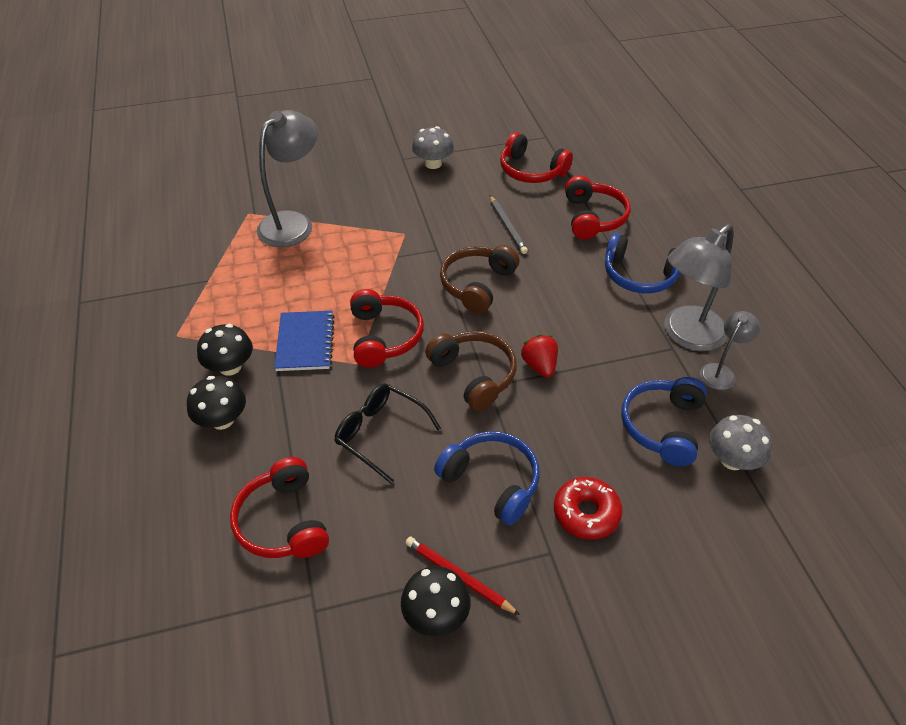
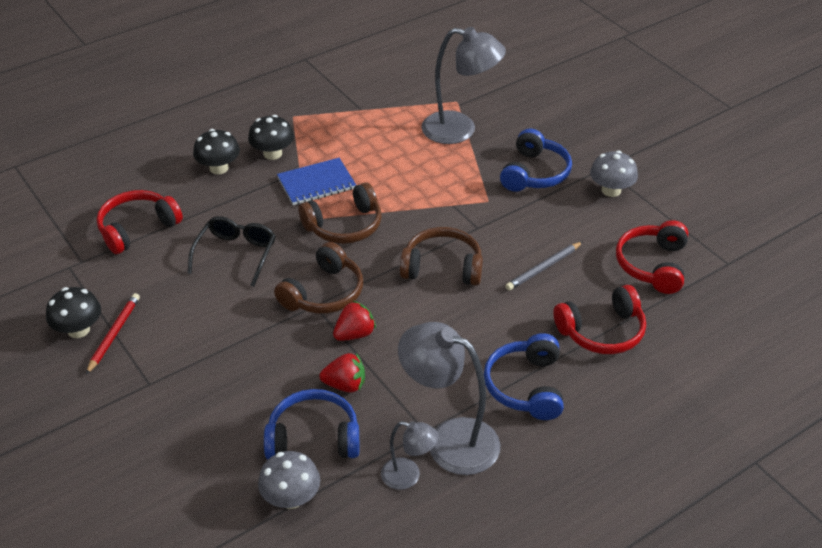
camera: 70 degrees right, 5 degrees down
(384, 336) = (344, 226): red headphones -> brown headphones
(492, 481) = (209, 332): blue headphones -> blue headphones (535, 173)
(586, 513) = (195, 399): red donut -> none
(603, 388) = (345, 385): none -> red strawberry

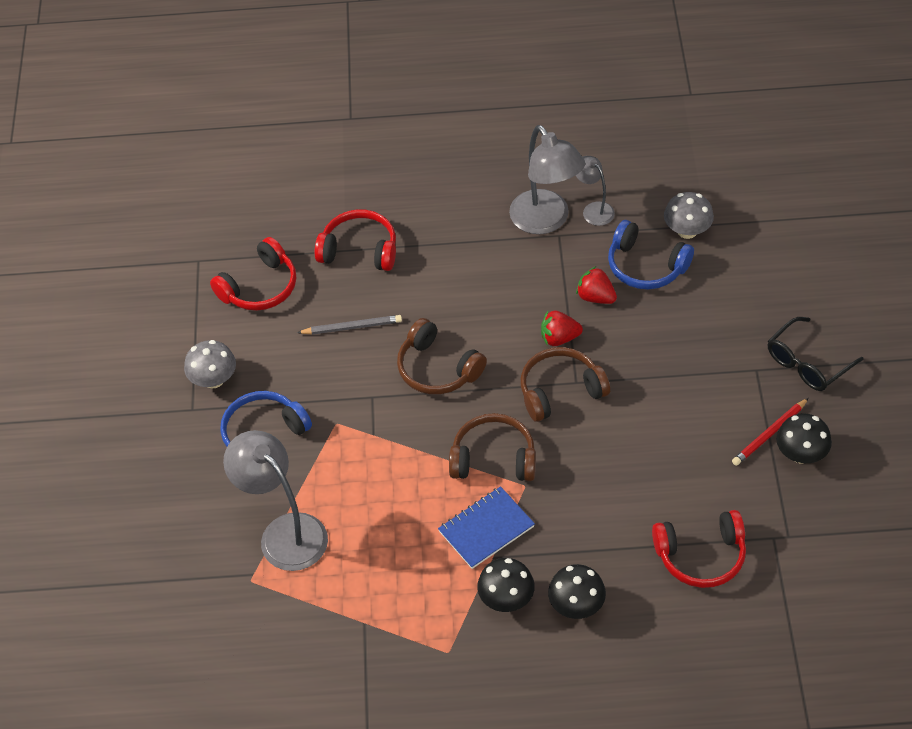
camera: 145 degrees left, 10 degrees up
(236, 254) = (617, 474): black glasses -> black glasses (807, 363)
(316, 183) = (486, 529): blue notebook -> blue notebook turned 45 degrees counterclockwise
(525, 386) = (458, 234): blue headphones -> none

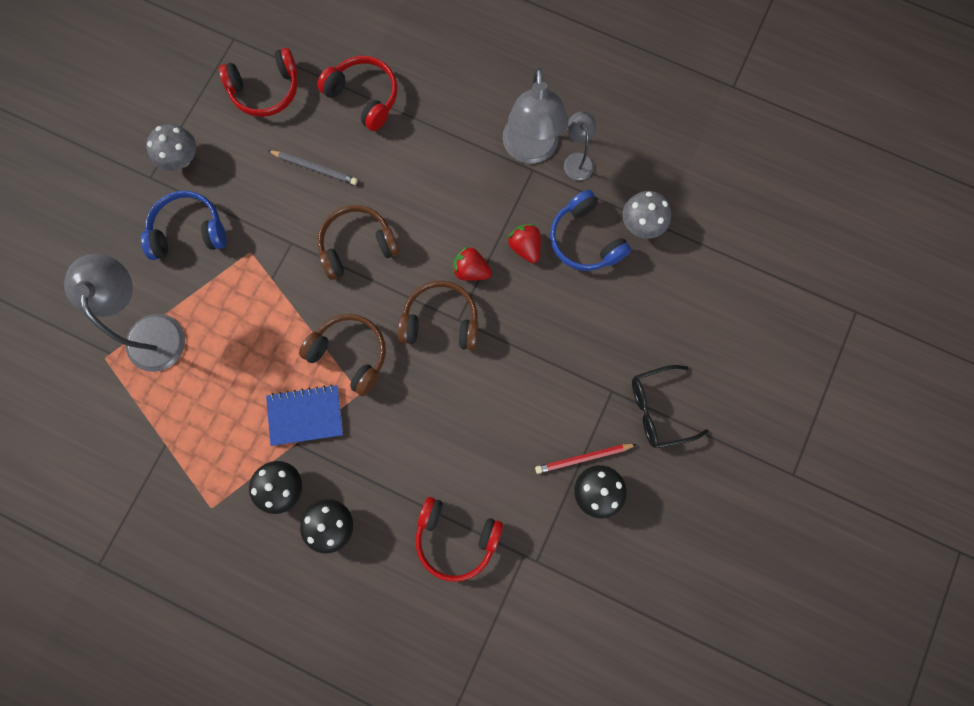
camera: 25 degrees right, 25 degrees up
(437, 369) = (357, 245): brown headphones -> brown headphones turned 90 degrees clockwise

